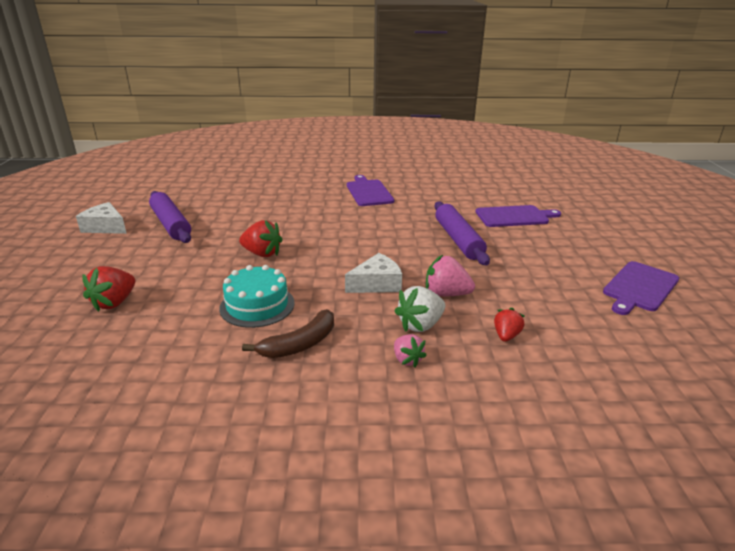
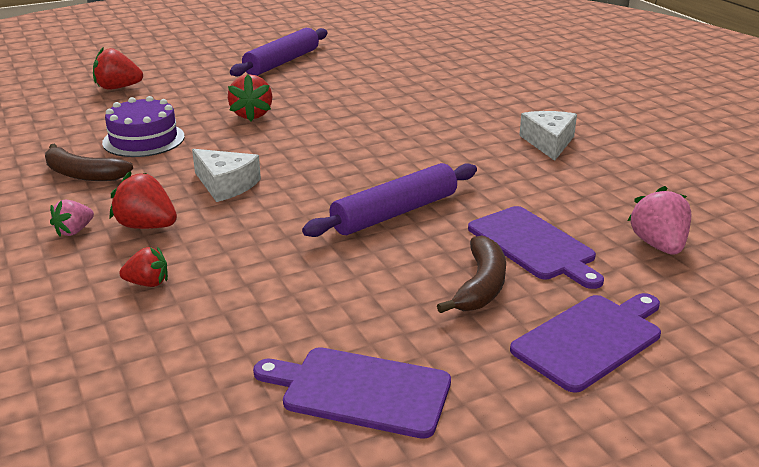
camera: 65 degrees right, 0 degrees up
(105, 227) = (251, 43): white cheese -> white cheese (549, 142)
(257, 305) = (143, 139): turquoise cake -> purple cake
(368, 192) = (489, 127): purple cutting board -> purple cutting board (590, 339)
(420, 325) = (147, 226): white strawberry -> red strawberry
(446, 294) = (229, 229): pink strawberry -> pink strawberry (658, 245)
(549, 237) = (481, 286): none -> brown banana

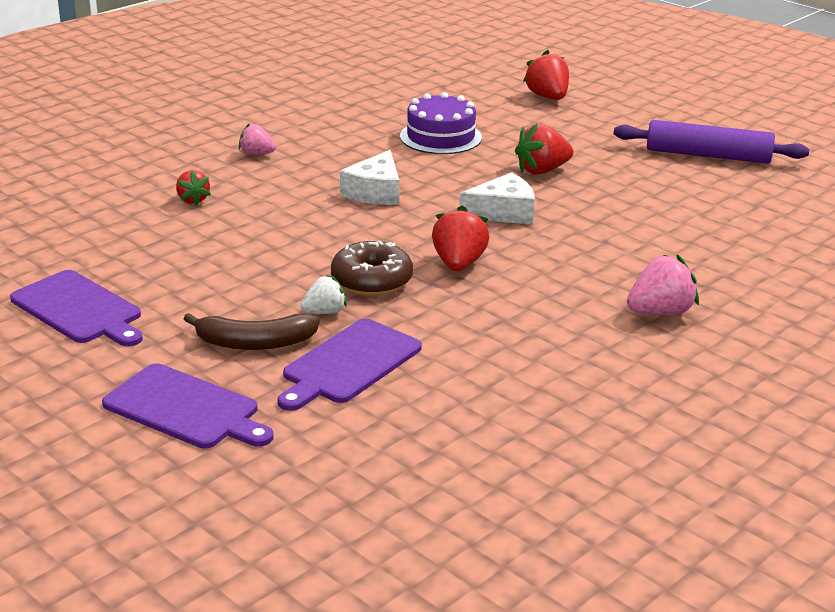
camera: 70 degrees right, 0 degrees up
(83, 174) = (353, 131): brown banana -> none
(147, 226) = (280, 178): red strawberry -> red strawberry (458, 264)
(360, 391) = (79, 309): purple cutting board -> purple cutting board turned 135 degrees clockwise
(395, 213) = (371, 281): purple rolling pin -> brown donut
(439, 243) = (324, 312): none -> white strawberry
(549, 142) = (623, 352): white cheese -> white cheese (503, 212)
(658, 245) = (393, 443): pink strawberry -> pink strawberry (660, 312)

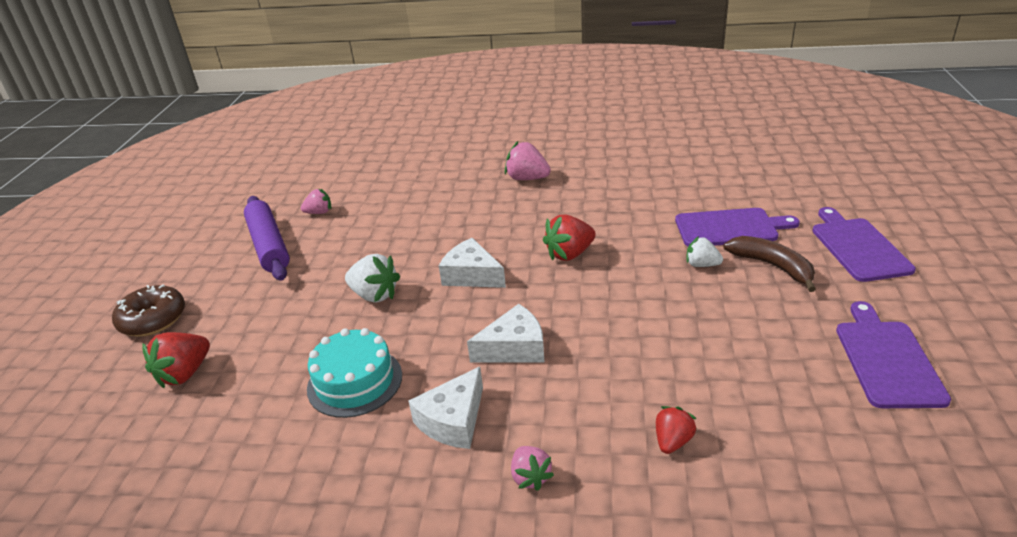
camera: 125 degrees left, 5 degrees up
(344, 151) = (453, 420): none -> white cheese
(371, 281) = (640, 271): brown donut -> brown donut (153, 319)
(440, 137) = (355, 381): purple cake -> turquoise cake
(542, 170) = (374, 295): red strawberry -> white strawberry
(748, 189) = (319, 212): none -> pink strawberry

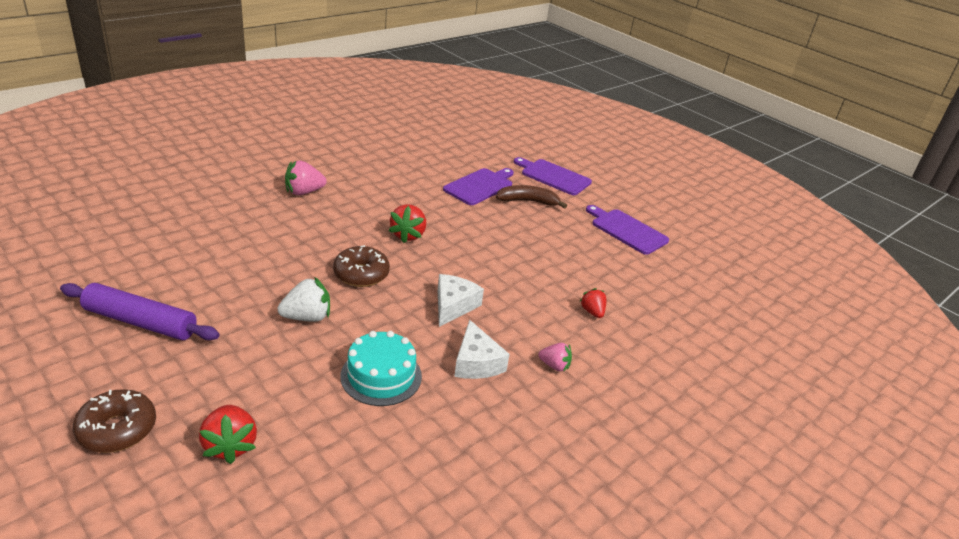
camera: 55 degrees left, 0 degrees up
(319, 212) = (148, 277): pink strawberry -> none
(471, 275) = (361, 274): white cheese -> brown donut
(701, 265) = (492, 213): white strawberry -> none

